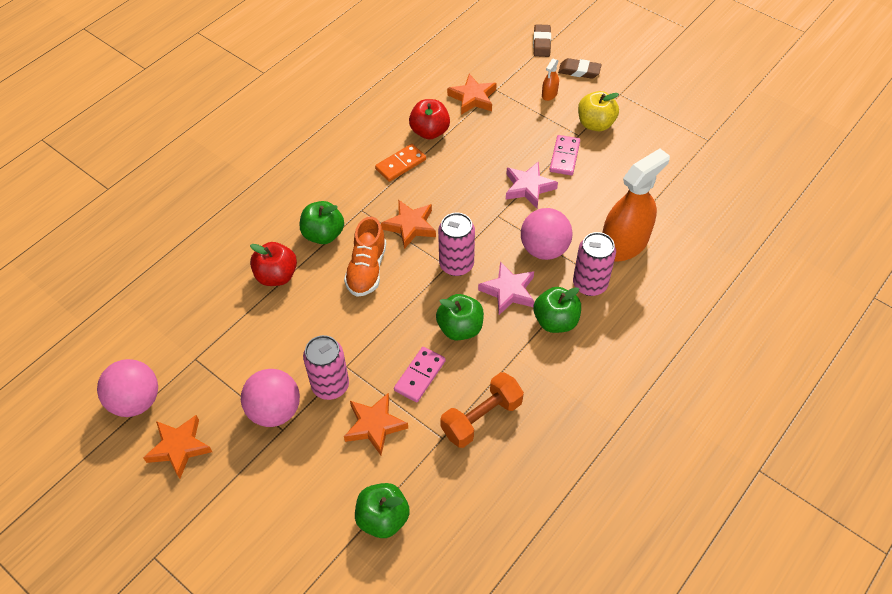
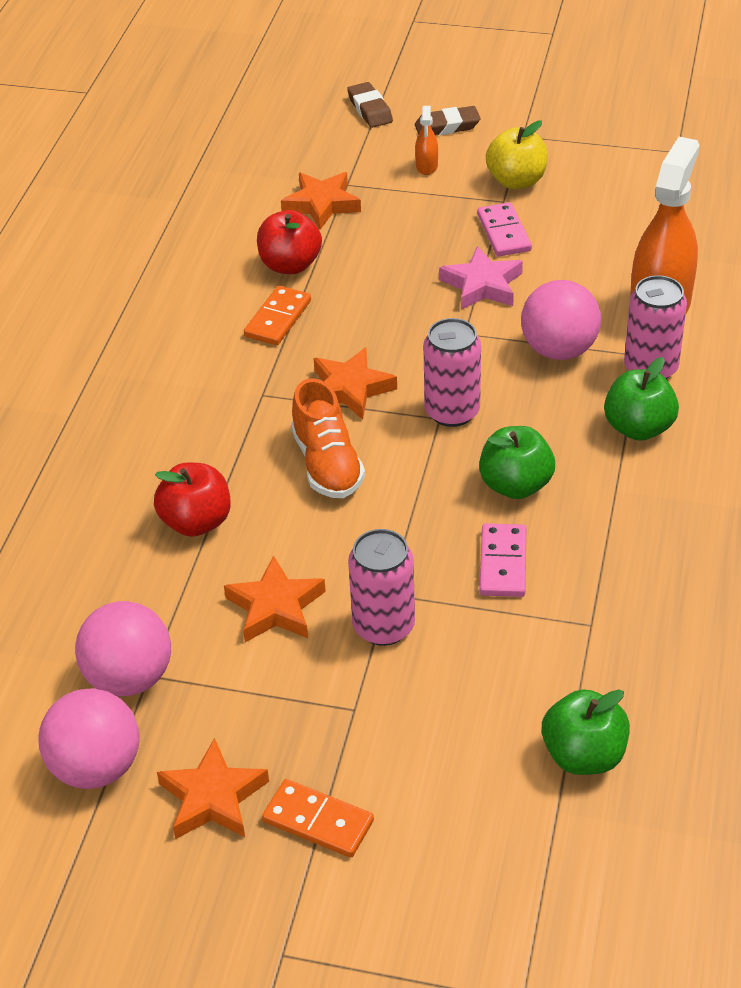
camera: 25 degrees left, 10 degrees down
(221, 488) = (318, 821): none -> orange domino
(275, 411) = (325, 690): pink ball -> pink ball (129, 678)
(323, 234) = (228, 445): green apple -> none
(375, 425) = (485, 648): orange star -> orange star (275, 607)
(481, 418) = (626, 579): orange dumbbell -> none
(508, 291) = (548, 416): pink star -> none

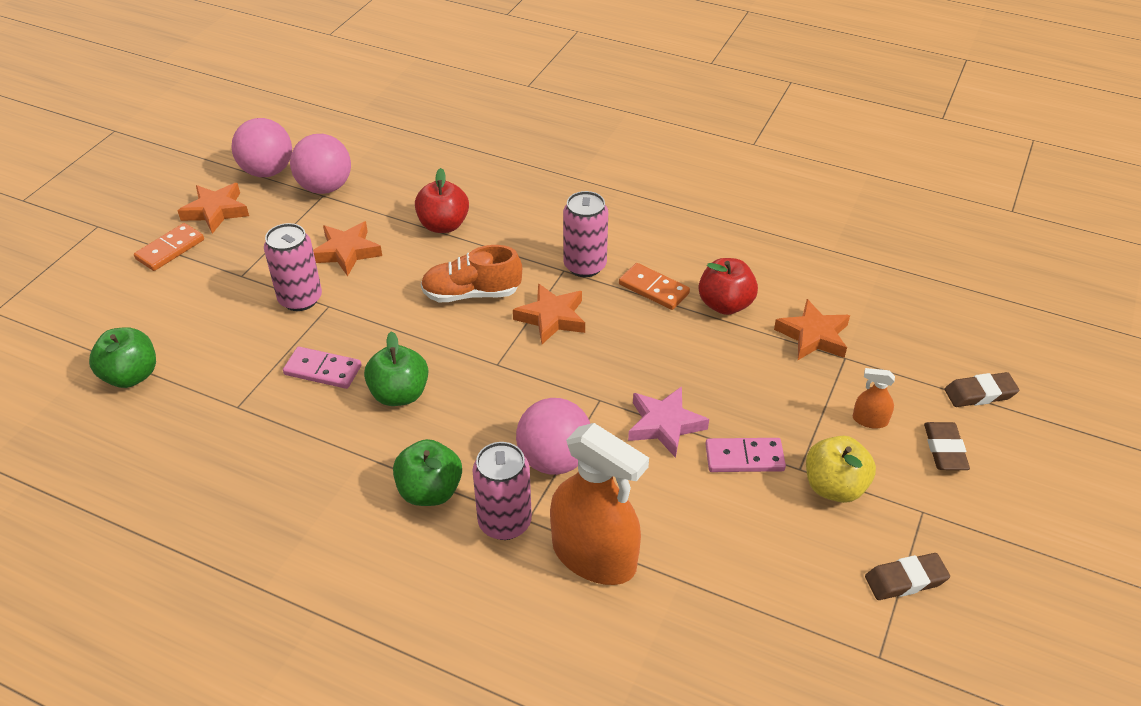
camera: 100 degrees right, 0 degrees up
(452, 411) = (501, 372): pink can -> pink can (585, 266)
(598, 142) = (905, 580): none -> brown eraser

